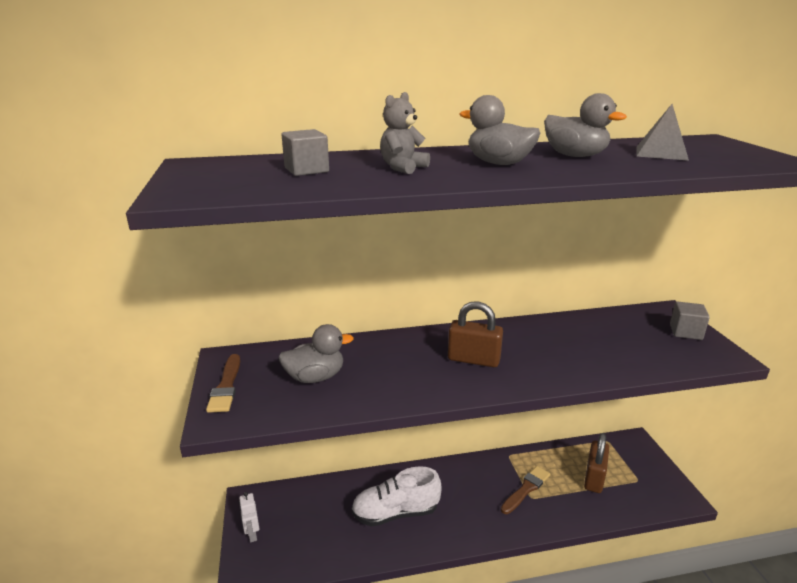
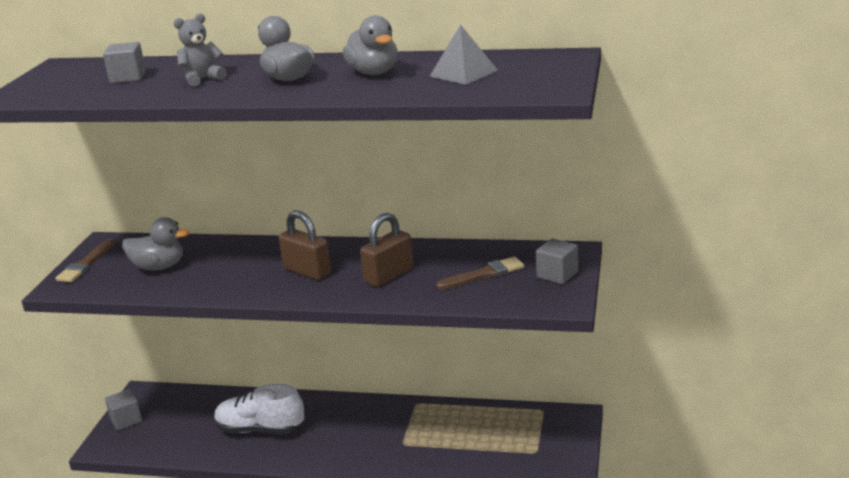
camera: 25 degrees right, 0 degrees up
(252, 534) = (126, 420): white robot -> grey cube
(526, 489) = (405, 435): brown brush -> brown brush (484, 274)
(594, 478) = (488, 440): brown padlock -> brown padlock (389, 275)

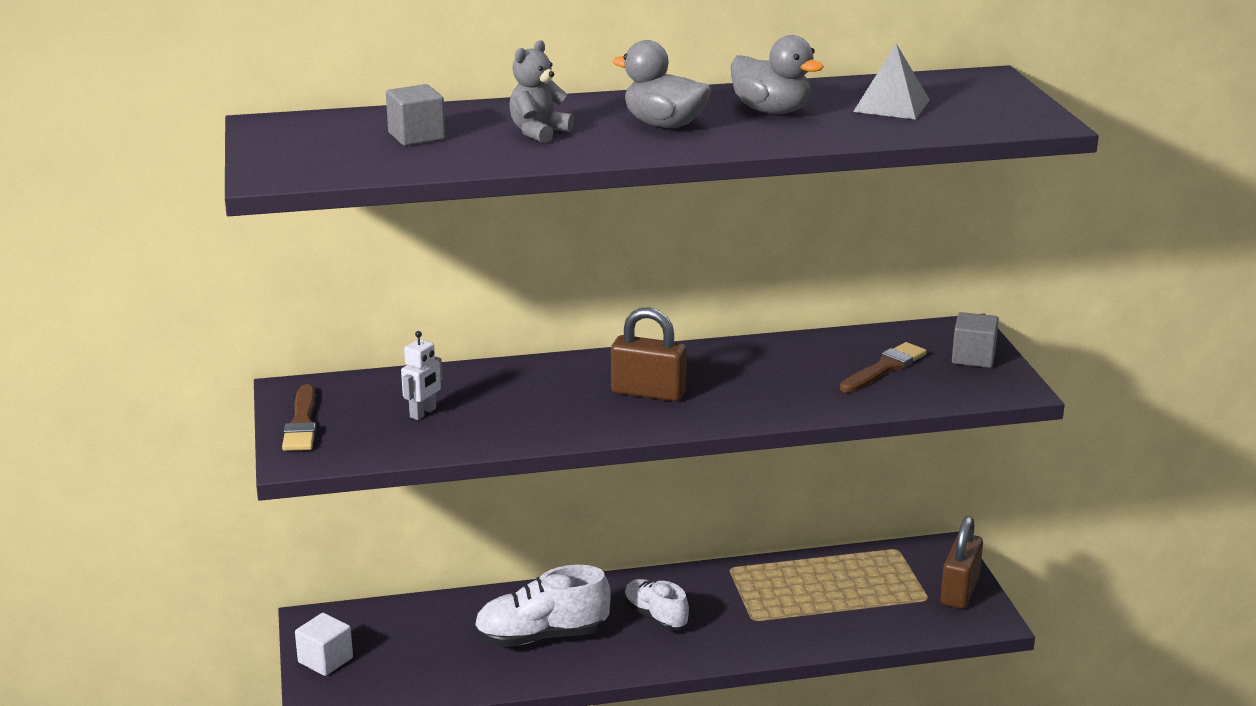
camera: 25 degrees left, 0 degrees up
(126, 420) = (325, 660): grey cube -> white cube
(159, 267) = (423, 413): grey duck -> white robot
(341, 429) = (655, 617): none -> white shoe
(389, 275) = (764, 384): brown padlock -> brown padlock (959, 591)

